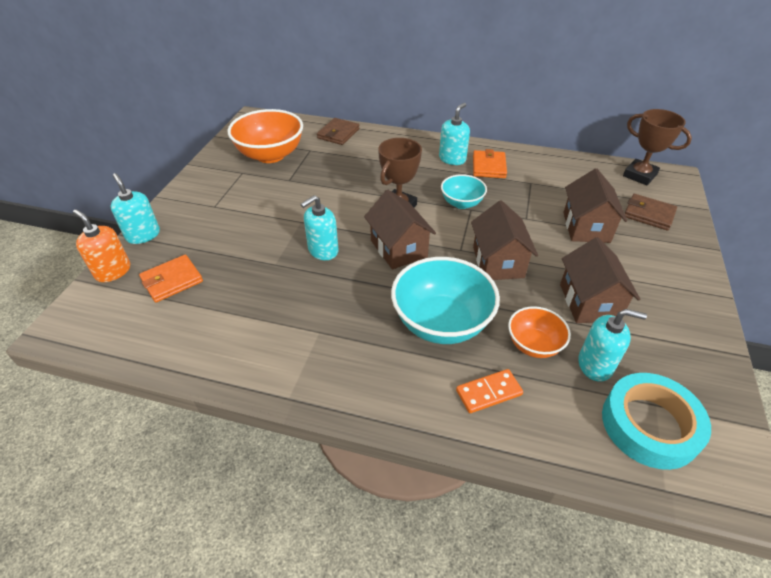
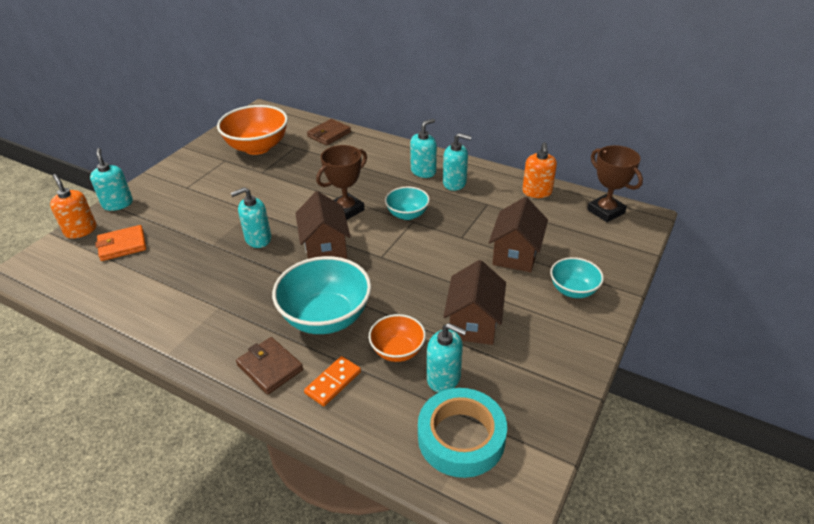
camera: 15 degrees right, 5 degrees down
(488, 167) = (454, 183): orange wallet -> turquoise soap dispenser
(489, 392) = (333, 382): orange domino -> orange domino turned 45 degrees counterclockwise
(498, 262) = (409, 273): brown house -> none
(569, 165) = (537, 192): none -> orange soap dispenser
(648, 214) = (589, 251): brown wallet -> brown wallet (270, 367)
(658, 254) = (573, 290): none -> turquoise bowl

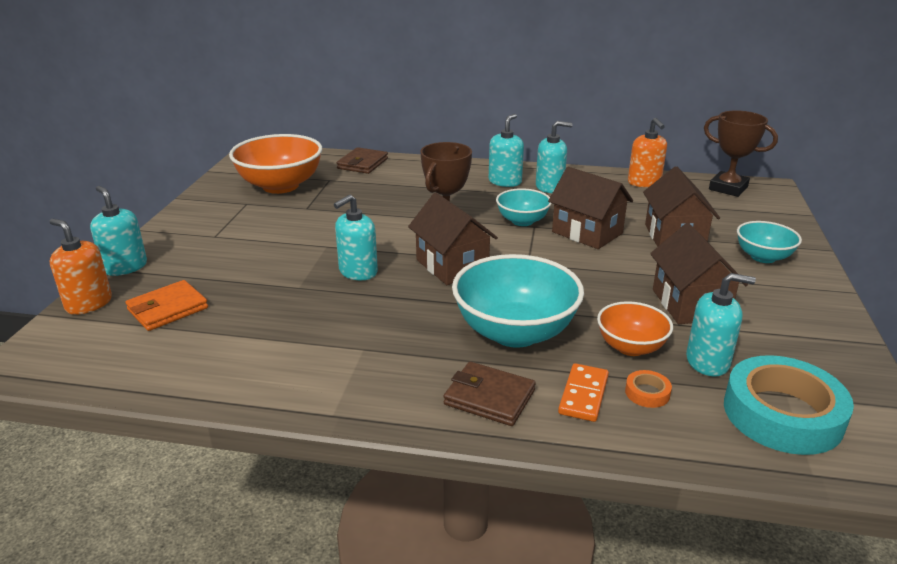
camera: 20 degrees left, 10 degrees down
(378, 393) = (647, 393): none -> orange tape
(448, 236) = (587, 233): none -> brown house

